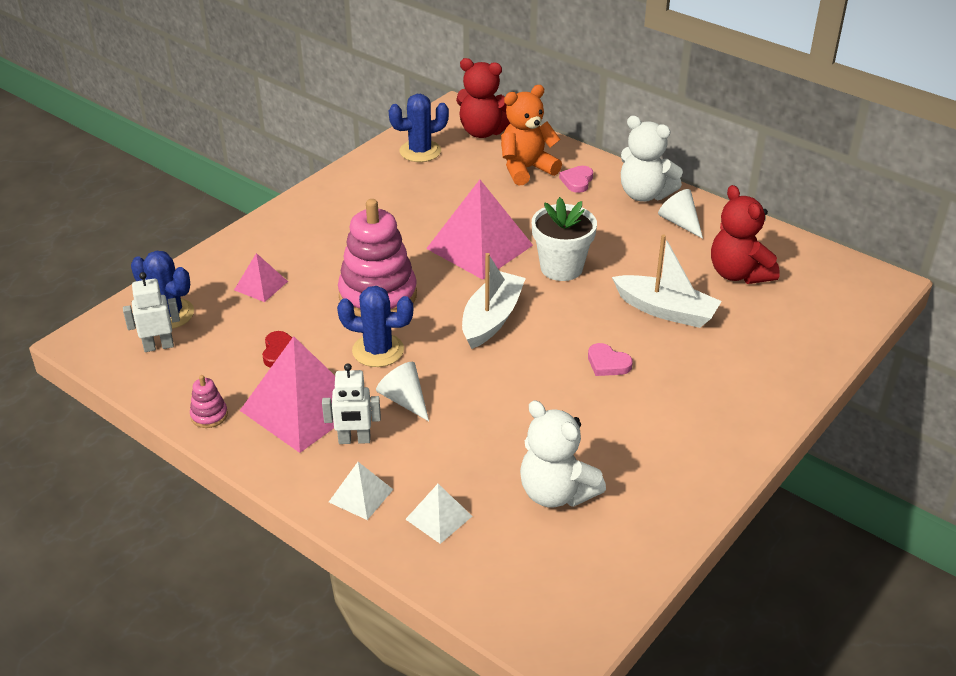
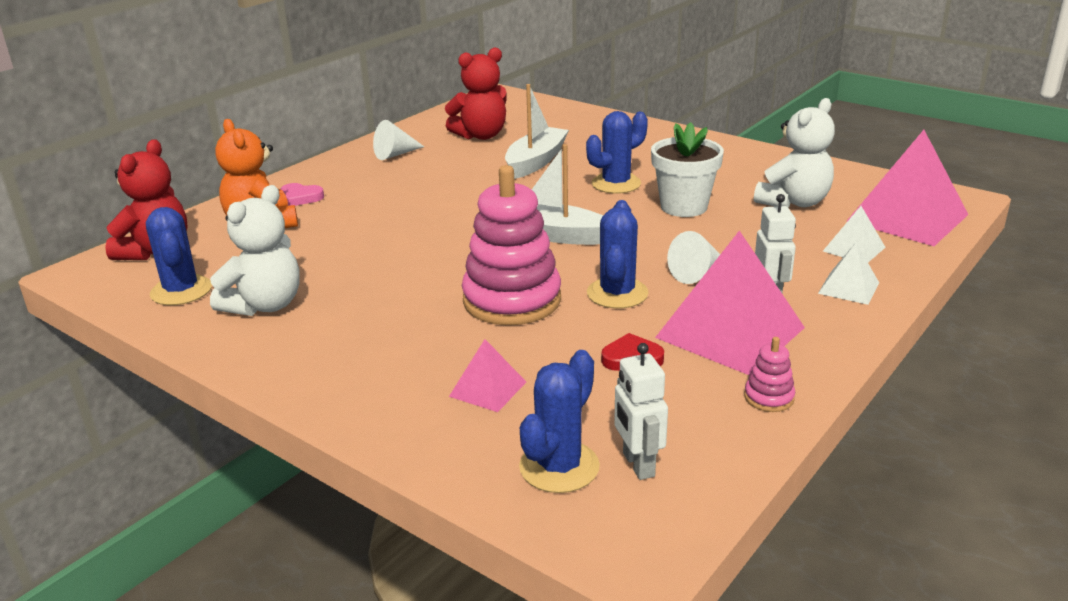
camera: 90 degrees left, 10 degrees down
(479, 246) = (418, 245): pink pyramid -> pink pyramid (907, 218)
(561, 268) = (465, 203): white flower pot -> white flower pot (684, 207)
(607, 363) = (616, 184): pink heart -> blue cactus
(644, 194) = (340, 168): white teddy bear -> white teddy bear (265, 305)

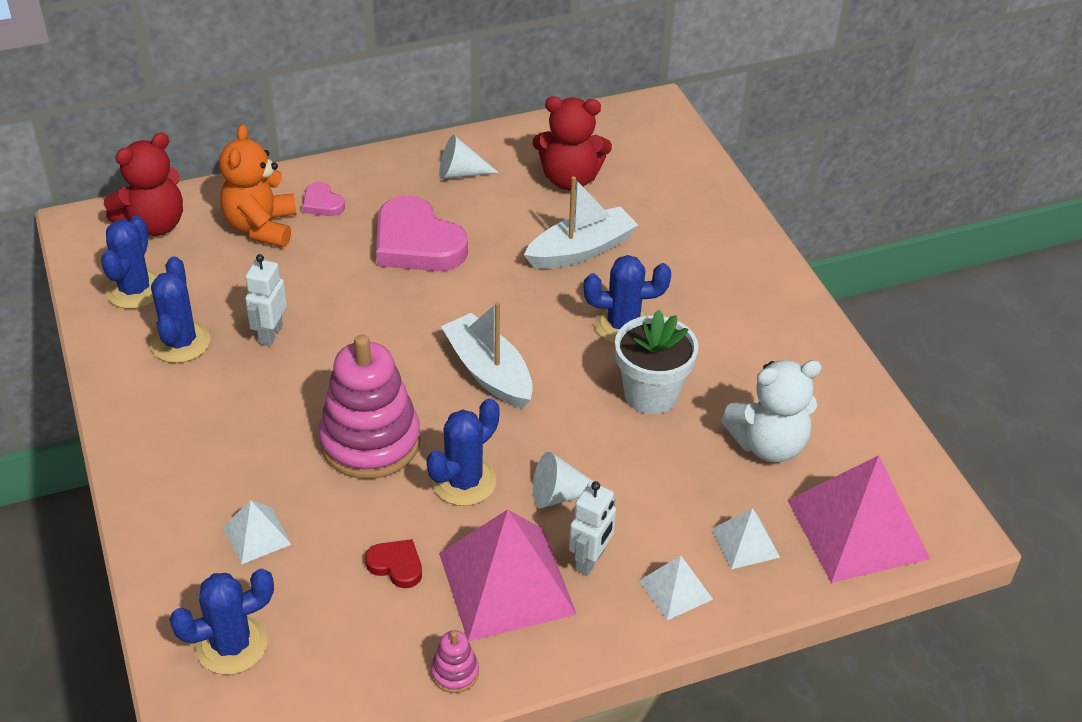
camera: 30 degrees right, 15 degrees up
(265, 305) = (180, 342): white teddy bear -> blue cactus
(407, 193) = (417, 243): none -> pink heart
(487, 389) = (256, 535): pink pyramid -> white pyramid
(638, 465) = (286, 677): white robot -> white robot (270, 334)

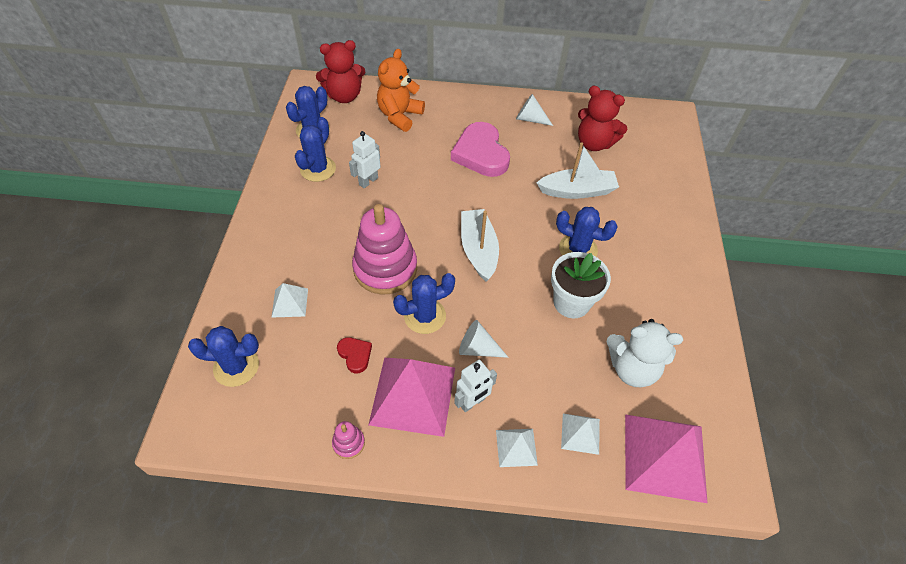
camera: 25 degrees right, 10 degrees up
(322, 203) = (441, 112): pink heart -> none

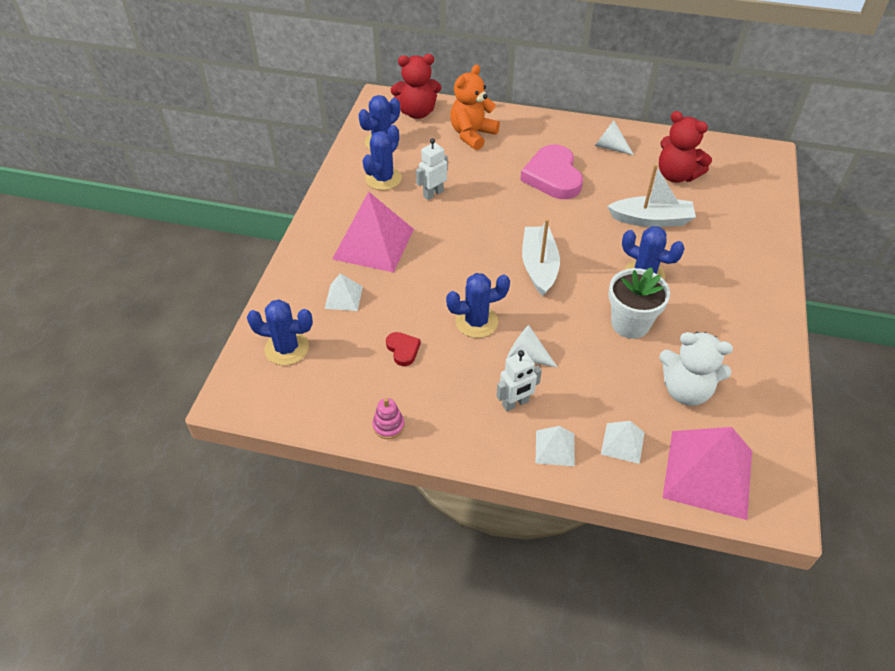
camera: 10 degrees right, 5 degrees down
(385, 268) = (441, 275): pink stacking toy -> none
(412, 395) = (456, 391): pink pyramid -> pink pyramid (373, 243)

